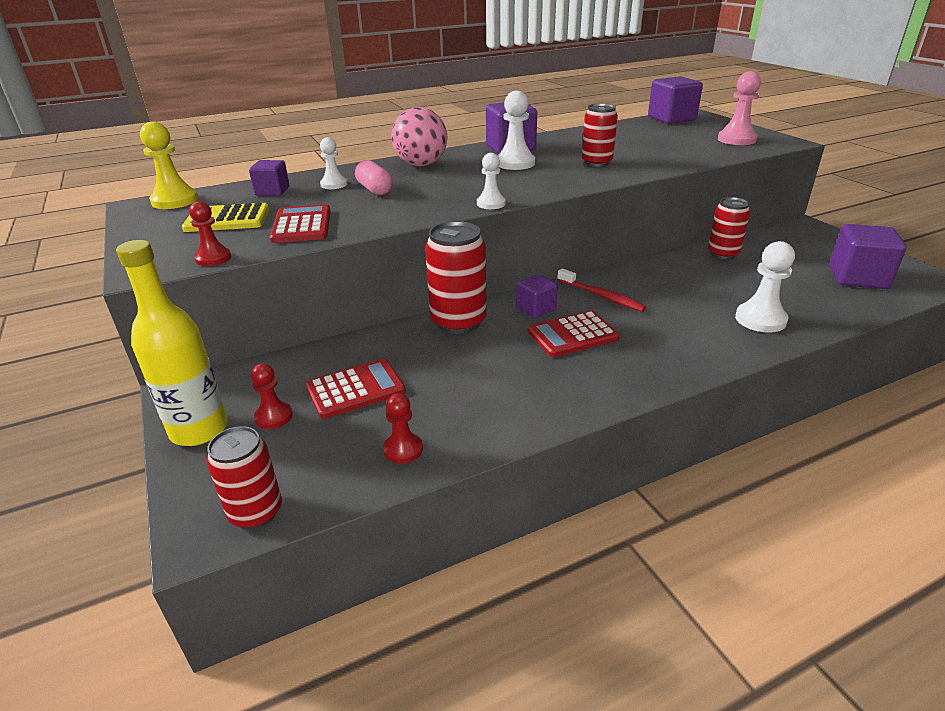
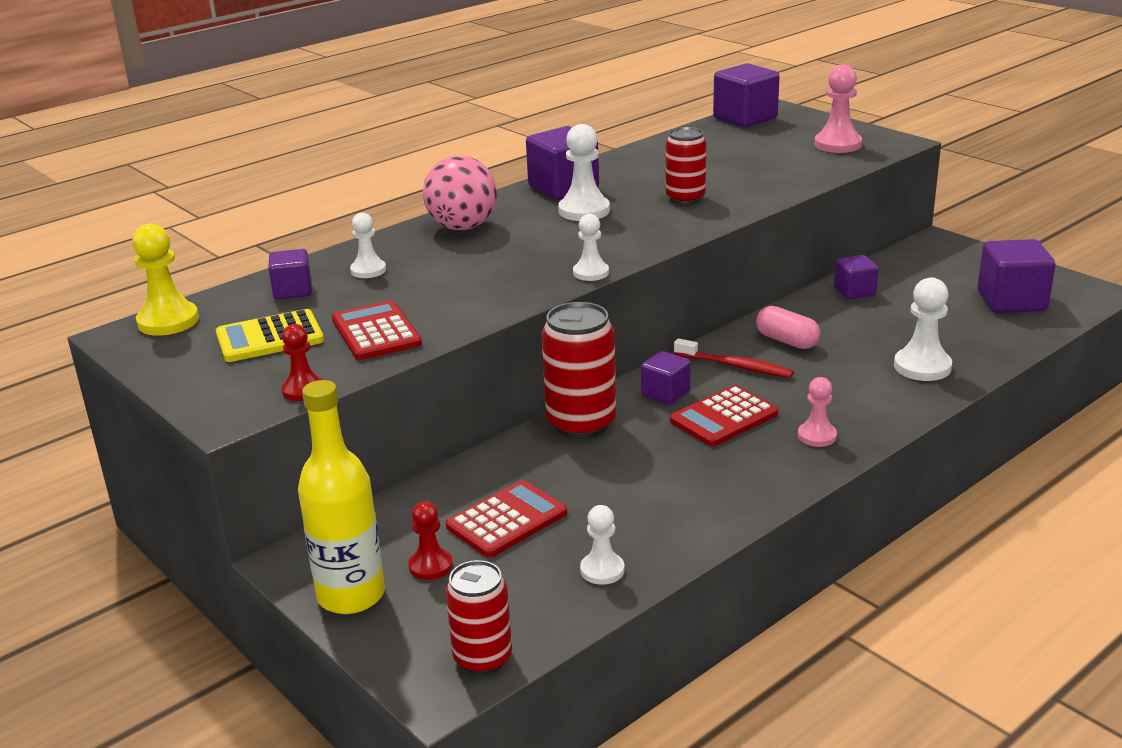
camera: 15 degrees left, 5 degrees down
(374, 189) = (429, 271): pink capsule -> pink capsule (787, 341)
(403, 449) = (602, 570): red pawn -> white pawn
(644, 363) = (817, 436): none -> pink pawn
(723, 253) = (854, 291): red can -> purple cube

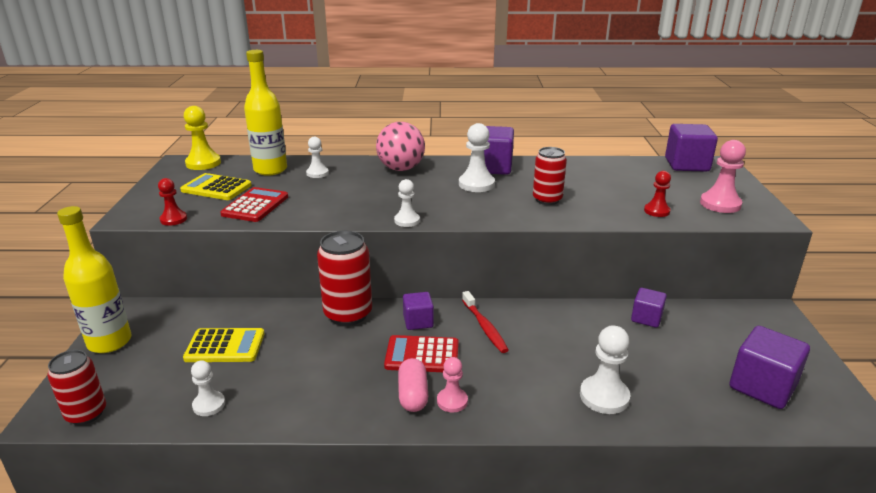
camera: 40 degrees right, 0 degrees up
(293, 291) = (270, 170): purple cube -> yellow bottle
(430, 566) = (158, 349): red pawn -> red pawn (656, 211)
(506, 520) = (225, 346): red calculator -> yellow calculator
(787, 341) = (543, 328): pink capsule -> pink capsule (413, 395)

